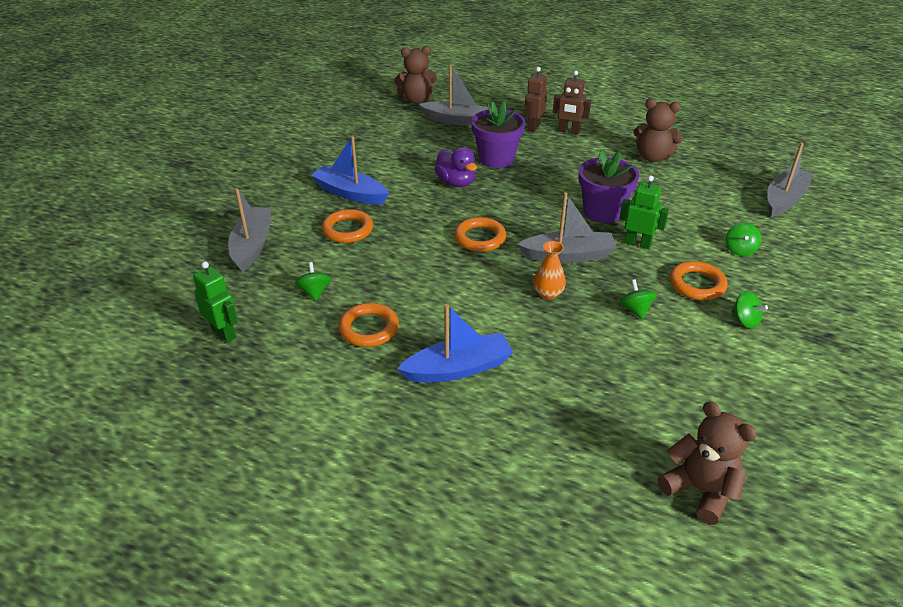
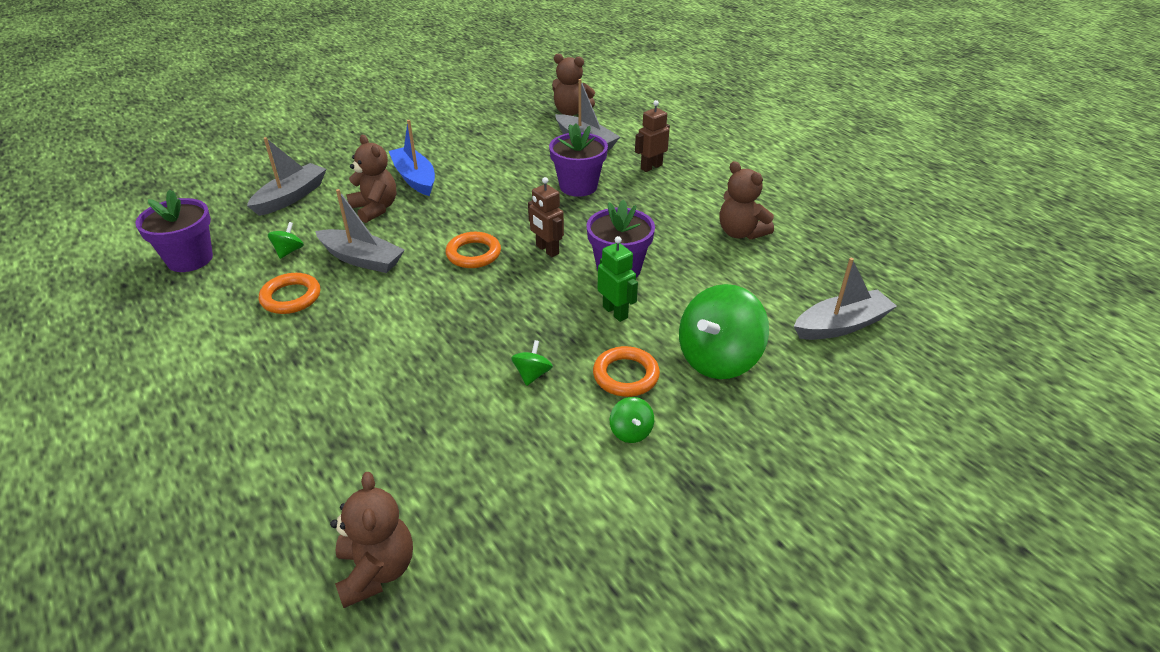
camera: 30 degrees right, 0 degrees up
(224, 333) = (190, 259): green robot -> purple flower pot
(347, 230) = (375, 209): orange ring -> brown teddy bear
(456, 182) = (514, 197): purple duck -> none
(458, 368) = (315, 360): blue boat -> none
(548, 293) = (471, 326): orange vase -> none
(568, 255) = (533, 299): grey boat -> grey boat (362, 259)
(569, 131) = (682, 181): brown robot -> brown robot (547, 250)
(740, 250) = (718, 359): green spinning top -> green spinning top, size x2.25

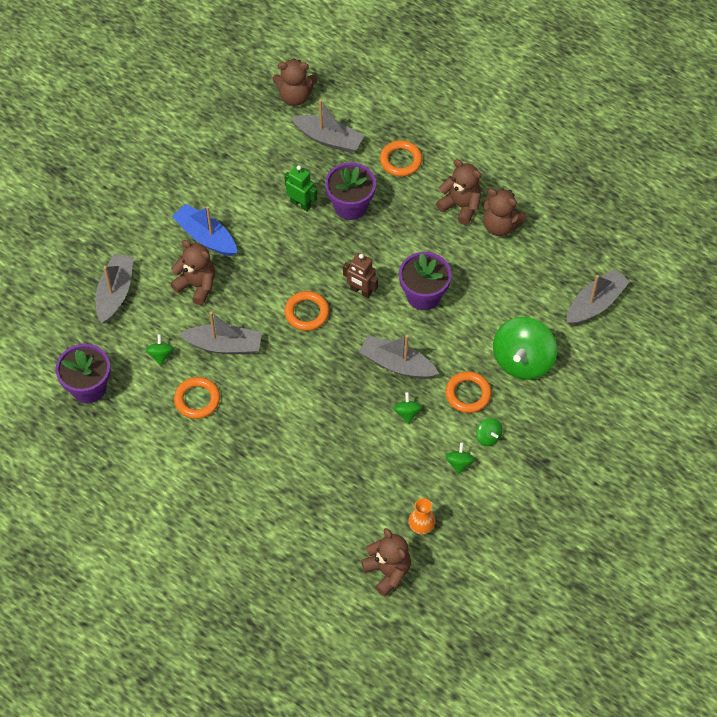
camera: 20 degrees left, 20 degrees up
(469, 519) = (421, 526): none -> orange vase
(549, 322) = (397, 364): none -> grey boat
(572, 452) = (459, 463): none -> green spinning top
(615, 312) = (438, 340): green robot -> green robot (301, 204)
(651, 167) = (400, 160): brown robot -> orange ring
(700, 209) = (460, 206): none -> brown teddy bear

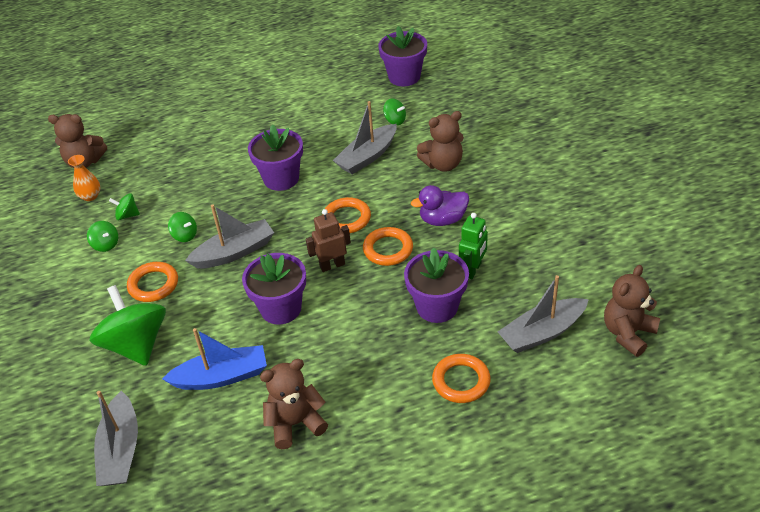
camera: 130 degrees right, 15 degrees down
(115, 293) = (480, 117): grey boat -> none
(197, 400) = (334, 124): orange ring -> orange ring (388, 249)
(206, 237) = (491, 189): blue boat -> blue boat (221, 377)
(262, 249) = (442, 220): none -> purple duck
(295, 391) = (281, 178): none -> purple flower pot
(301, 204) = (473, 270): green robot -> green robot turned 45 degrees counterclockwise
(460, 206) = (353, 401): brown teddy bear -> none
(488, 437) = (102, 276): green spinning top -> green spinning top (127, 215)

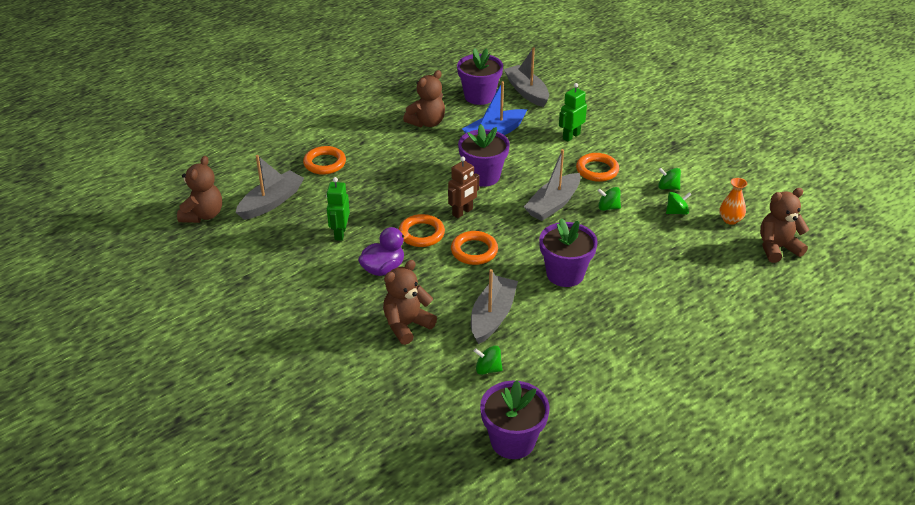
camera: 155 degrees right, 5 degrees down
(136, 344) = (571, 136): green spinning top -> green robot
(437, 307) = (360, 202): purple flower pot -> purple flower pot (479, 96)

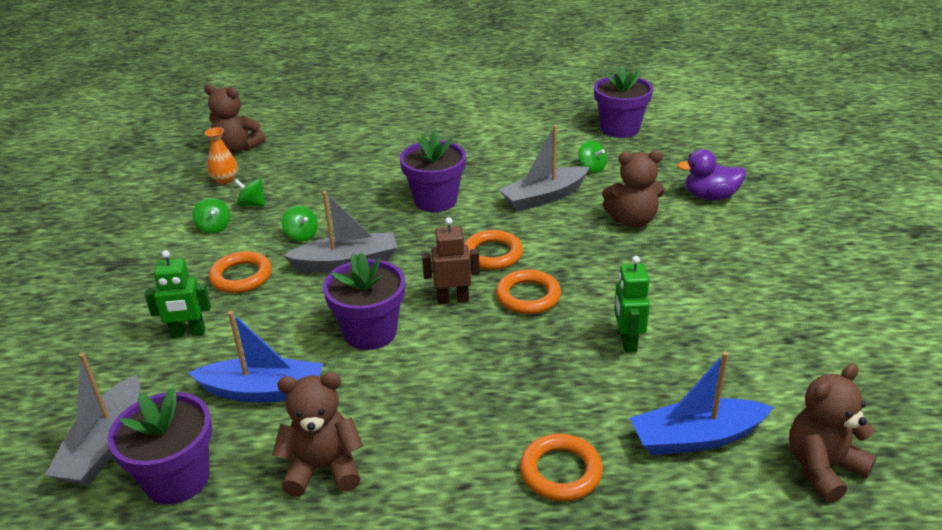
camera: 140 degrees left, 5 degrees down
(271, 202) = (696, 438): grey boat -> blue boat
(340, 233) = (627, 341): green robot -> green robot turned 135 degrees clockwise
(383, 269) = (609, 278): purple duck -> purple duck (710, 196)

